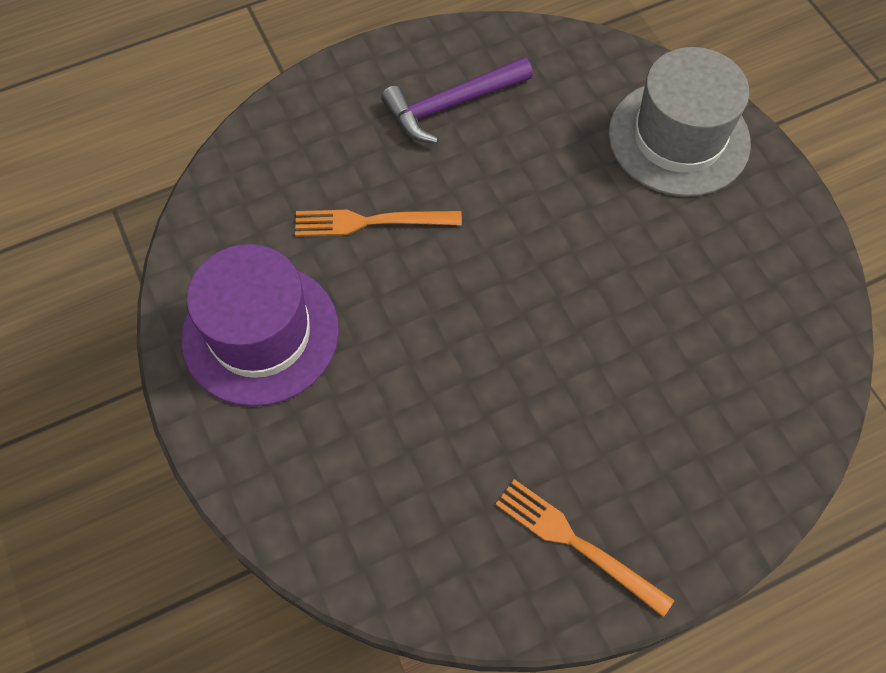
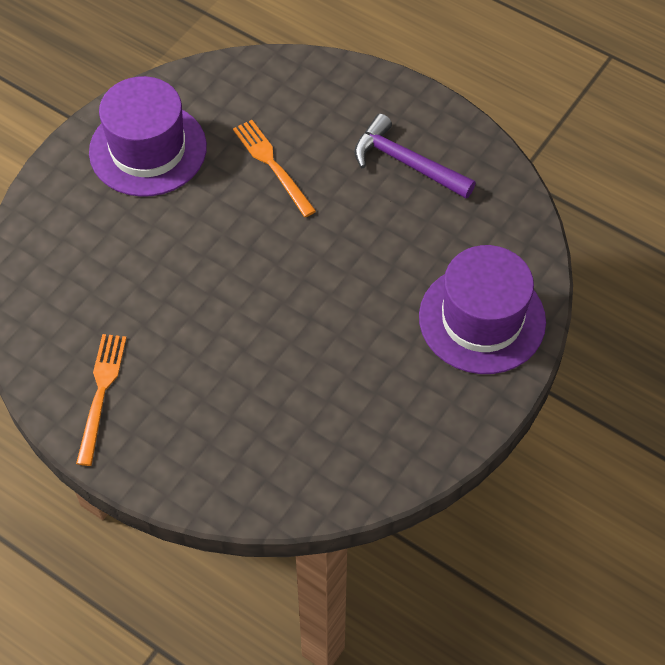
camera: 60 degrees right, 5 degrees down
(678, 138) = (482, 319): grey hat -> purple hat

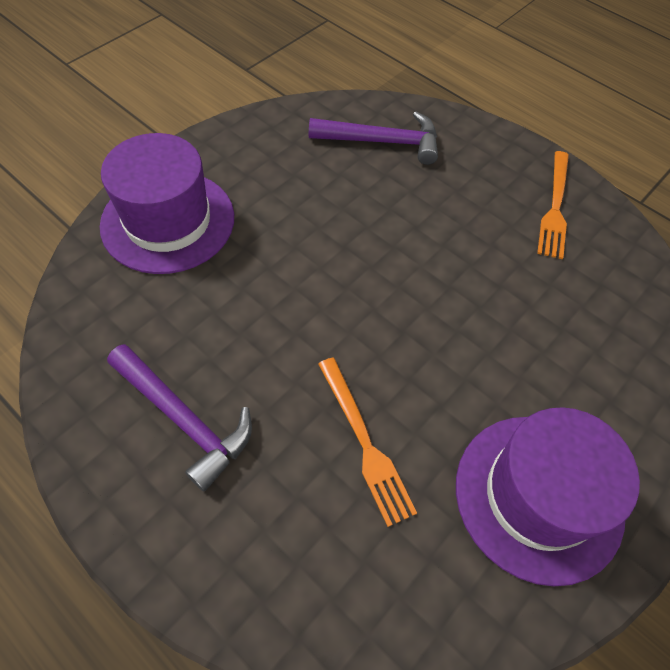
camera: 175 degrees left, 0 degrees up
(286, 452) = (382, 142): none -> purple hammer

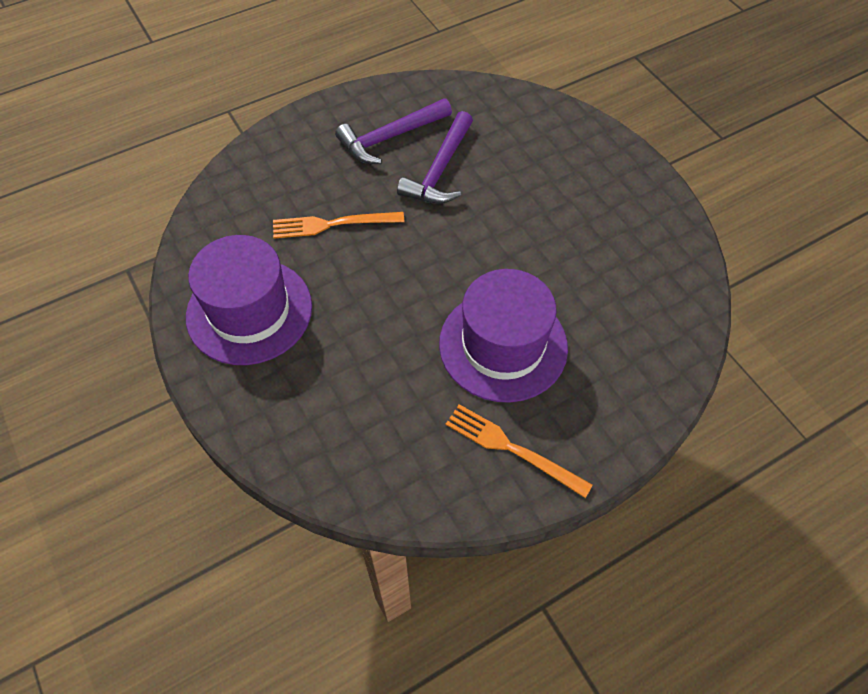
camera: 110 degrees right, 0 degrees up
(168, 221) = (567, 150): purple hat -> purple hat (503, 345)
(382, 142) = (638, 322): purple hammer -> purple hammer (440, 170)

